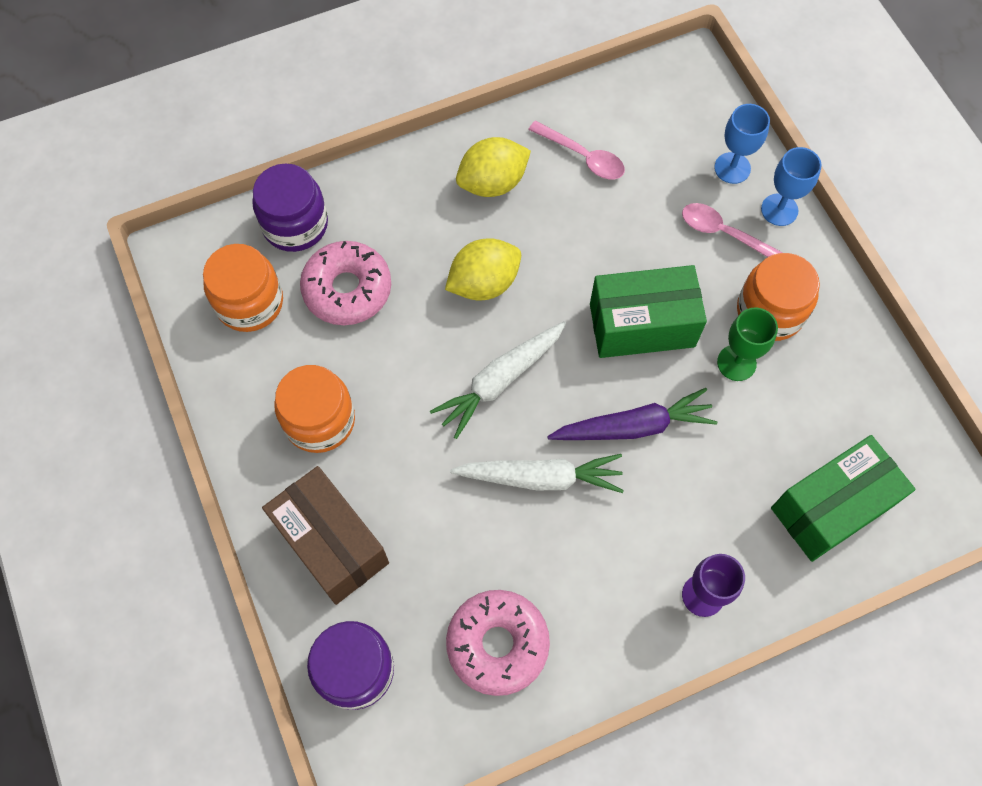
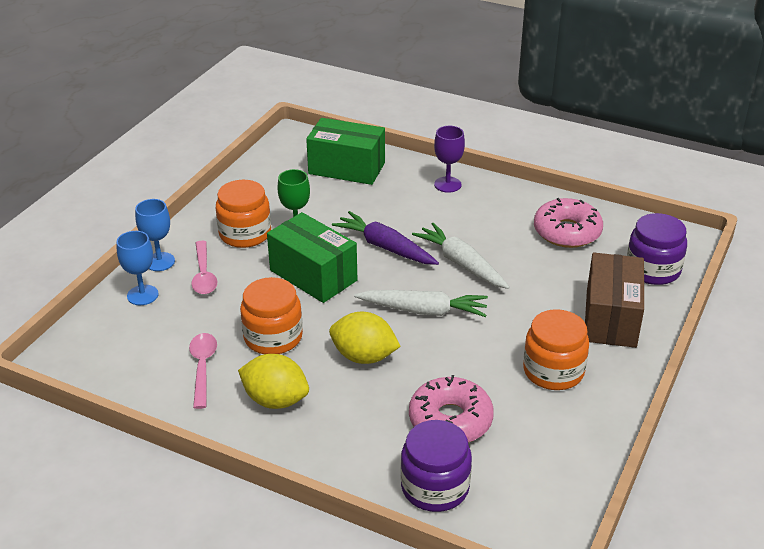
camera: 130 degrees left, 30 degrees down
(249, 302) = (525, 466): orange jar -> orange jar (273, 337)

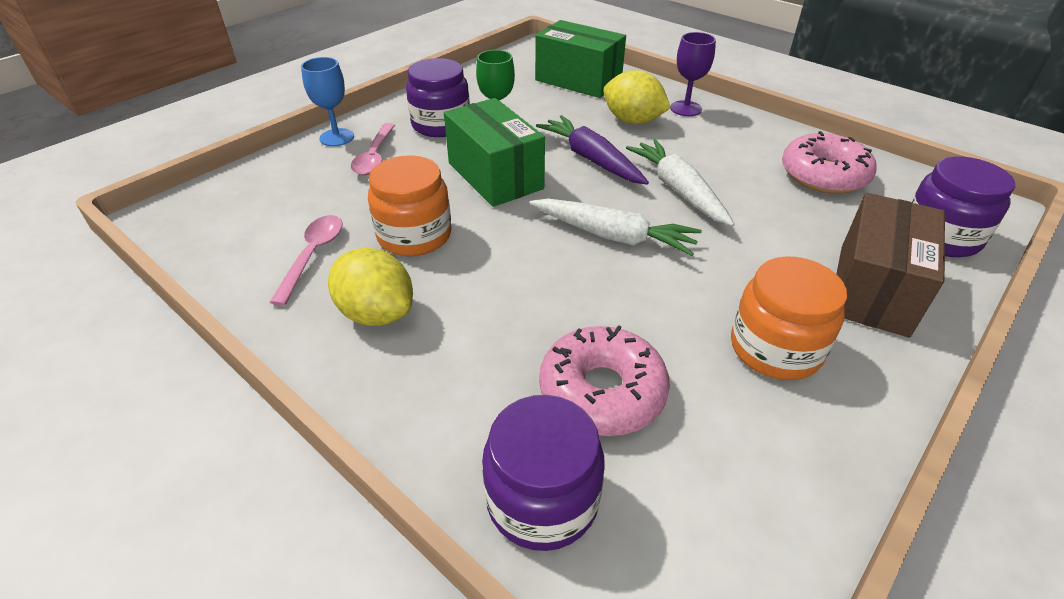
camera: 15 degrees right, 5 degrees up
(142, 295) = (298, 166): blue goblet -> none
(245, 234) = (441, 124): orange jar -> purple jar
(364, 357) = (515, 279): yellow lemon -> yellow lemon (632, 121)

